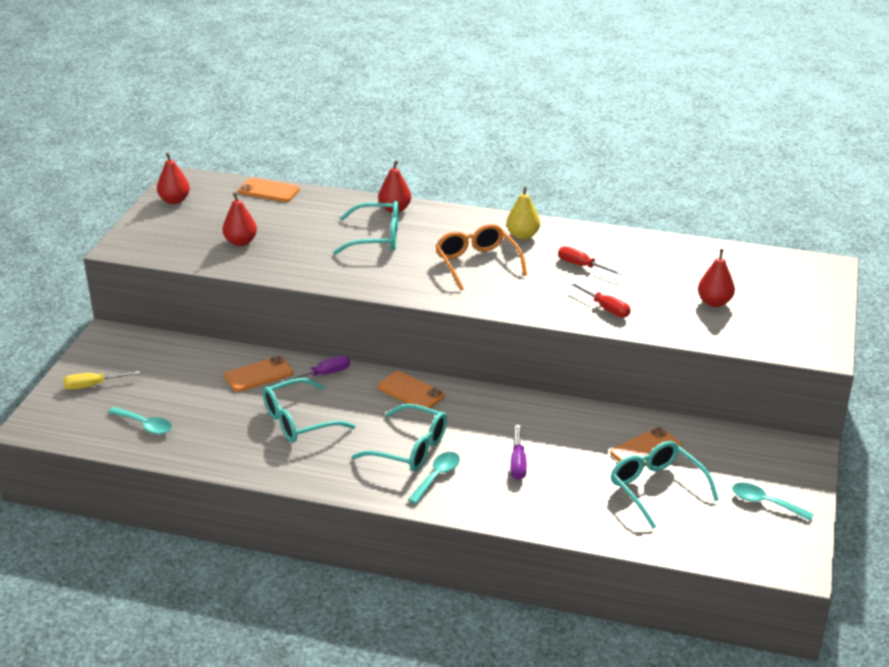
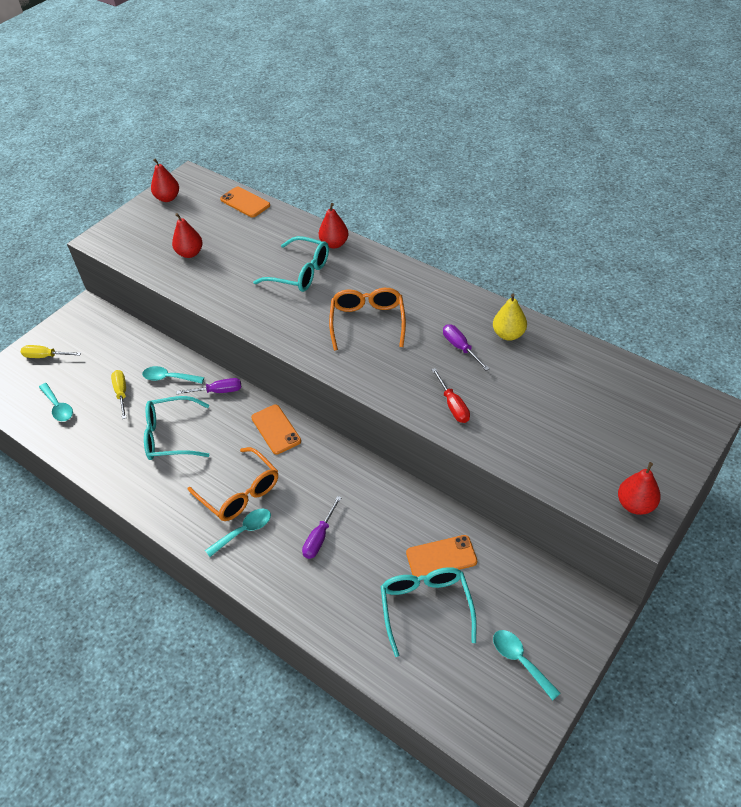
camera: 25 degrees right, 15 degrees up
(212, 398) = (121, 393): none -> yellow screwdriver
(258, 374) = (169, 378): orange phone -> turquoise spoon
(410, 448) = (240, 493): turquoise glasses -> orange glasses
(522, 235) = (427, 299): yellow pear -> yellow pear (508, 334)
(582, 266) = (460, 348): red screwdriver -> purple screwdriver
(714, 302) = (563, 425): red pear -> red pear (635, 504)

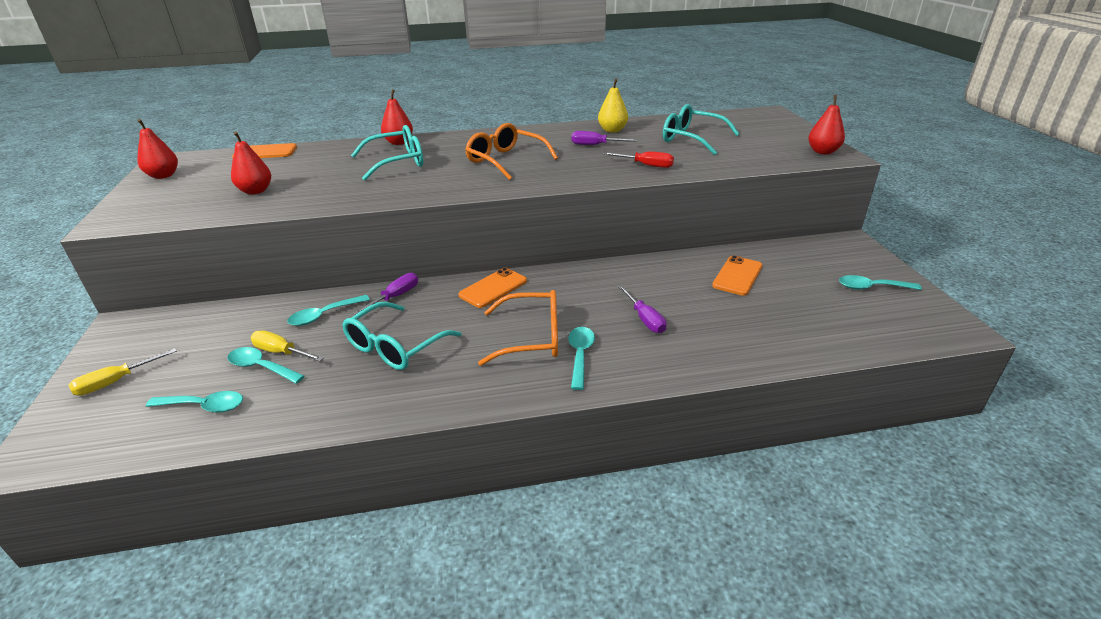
camera: 50 degrees left, 15 degrees down
(103, 398) = (261, 367): none -> turquoise spoon
(276, 429) = (493, 288): orange phone -> orange phone turned 60 degrees counterclockwise
(426, 607) = (779, 303): turquoise glasses -> turquoise glasses (691, 139)

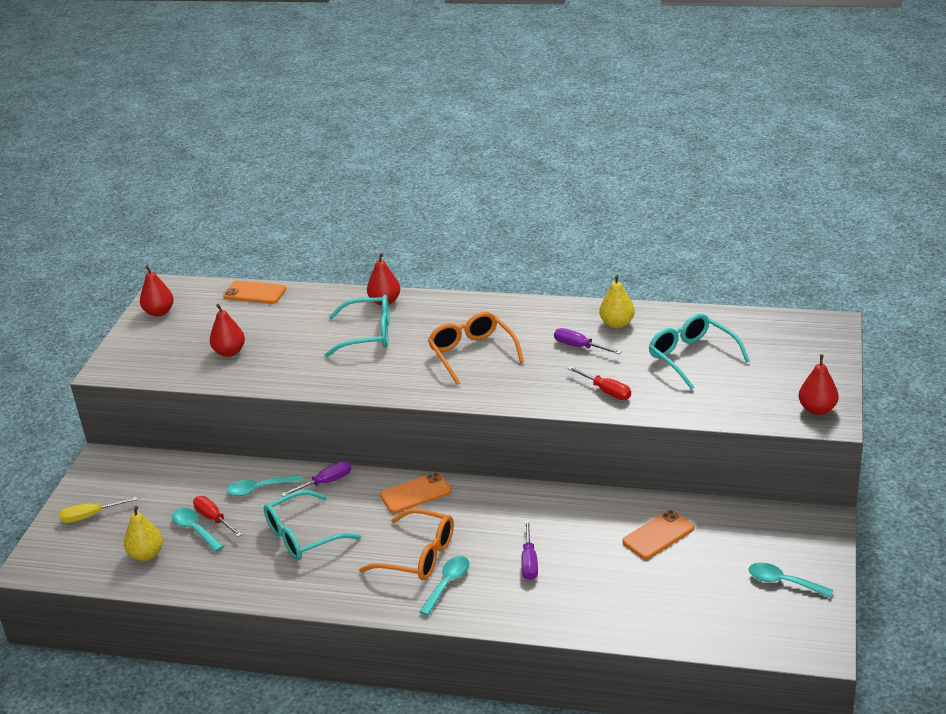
camera: 25 degrees right, 0 degrees up
(204, 406) = (146, 554): turquoise spoon -> yellow pear
(281, 352) = (213, 519): yellow screwdriver -> red screwdriver

